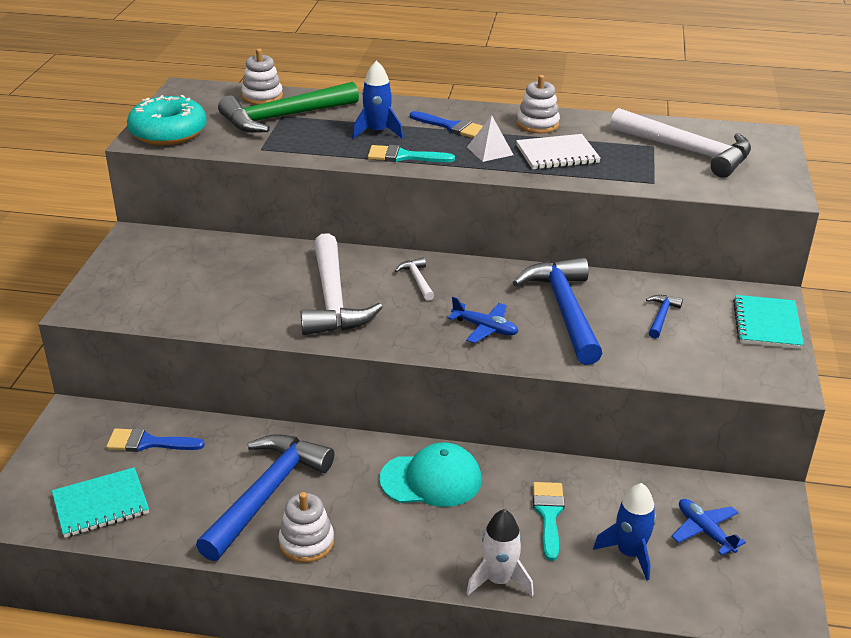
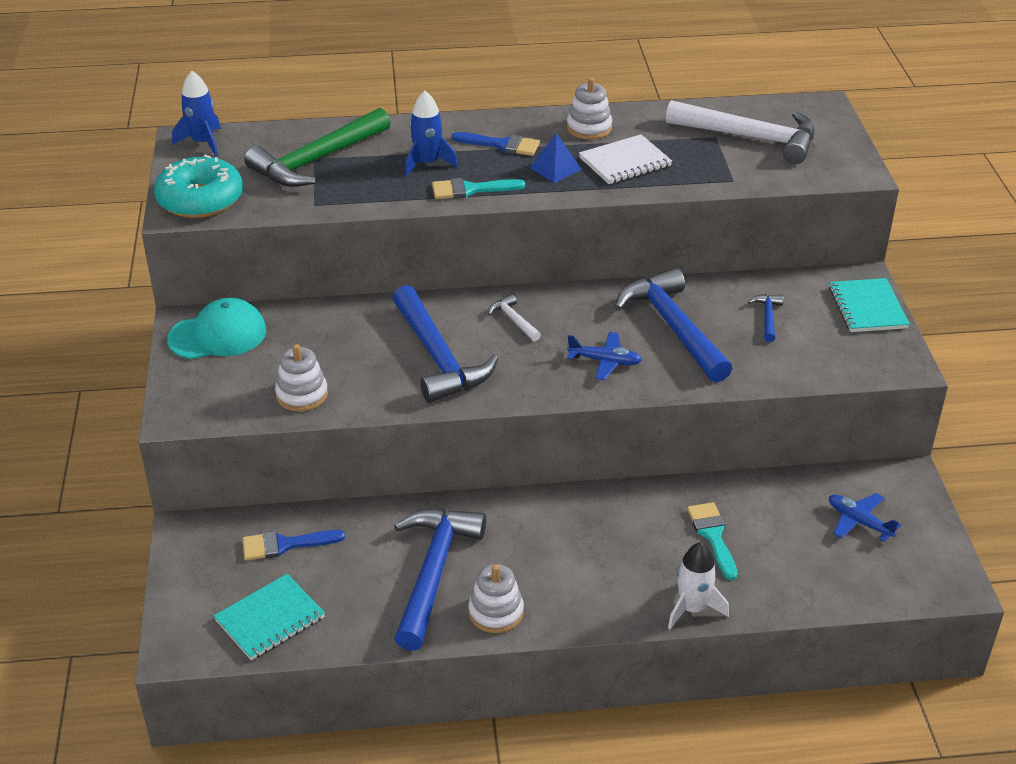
camera: 15 degrees left, 5 degrees up
(262, 96) = (279, 137): white stacking toy -> white stacking toy (302, 395)
(333, 299) = (438, 357): white hammer -> blue hammer
(431, 480) = (588, 524): turquoise cap -> turquoise cap (218, 335)
(489, 151) = (555, 168): white pyramid -> blue pyramid
(629, 553) = (800, 557): blue rocket -> blue rocket (203, 143)

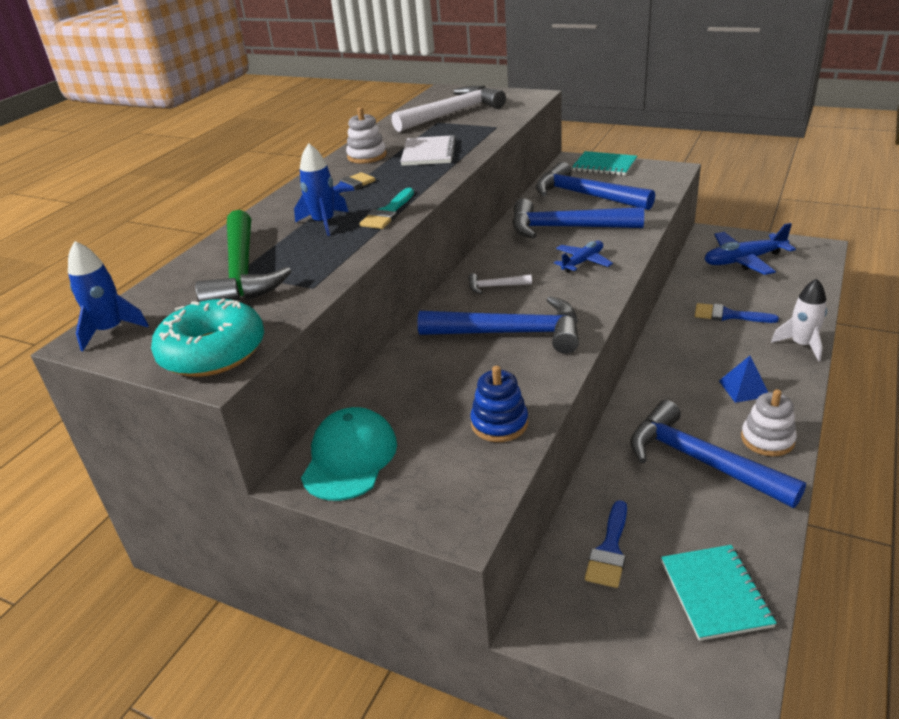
camera: 55 degrees left, 5 degrees down
(302, 395) = (499, 423): white stacking toy -> blue stacking toy
(555, 168) = (403, 177): blue pyramid -> blue pyramid (744, 388)
(713, 536) = (728, 315): turquoise brush -> blue brush
(767, 317) = (585, 195): blue hammer -> blue hammer, size x2.30
(859, 522) = (743, 260): blue plane -> blue plane, size x1.66

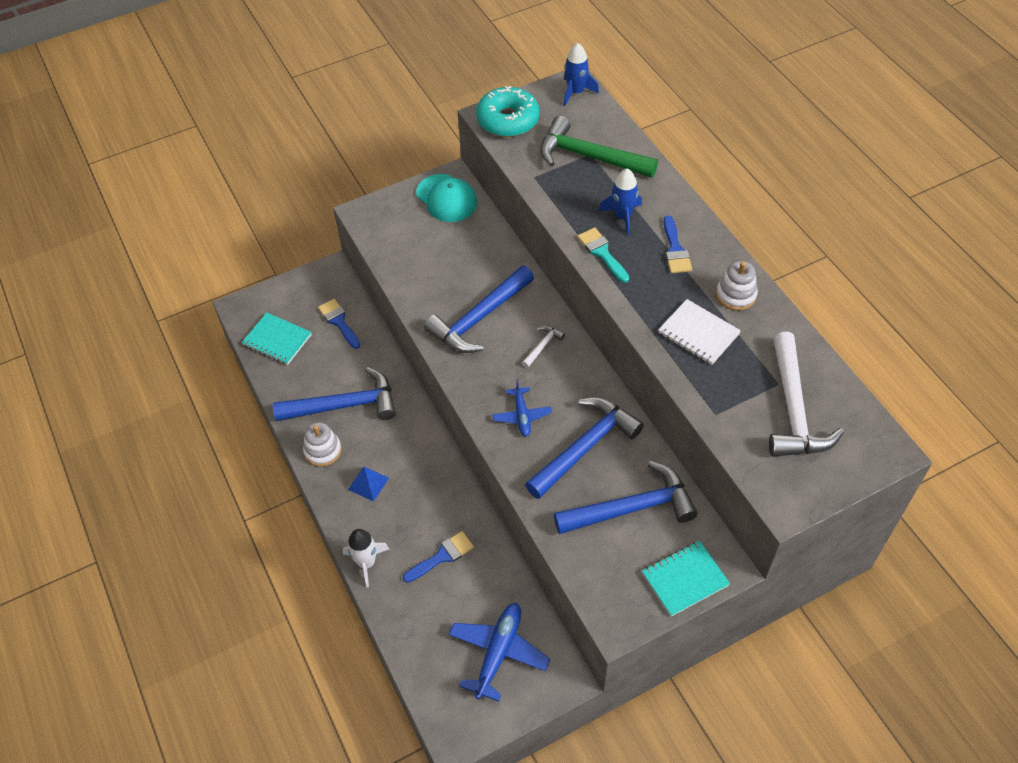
camera: 125 degrees right, 20 degrees up
(499, 423) = (407, 263): blue stacking toy -> none

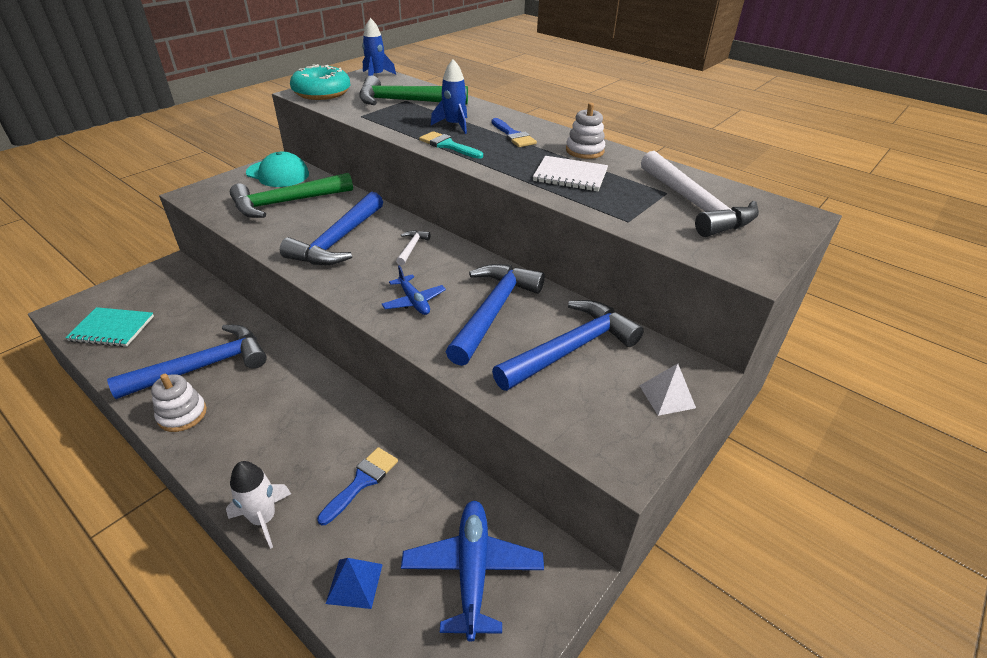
camera: 25 degrees left, 15 degrees down
(339, 322) = (185, 301): blue brush -> none
(368, 483) = (248, 432): blue pyramid -> blue pyramid (354, 583)
(445, 249) = (286, 203): none -> green hammer
(685, 579) = (667, 396): turquoise notebook -> white pyramid

